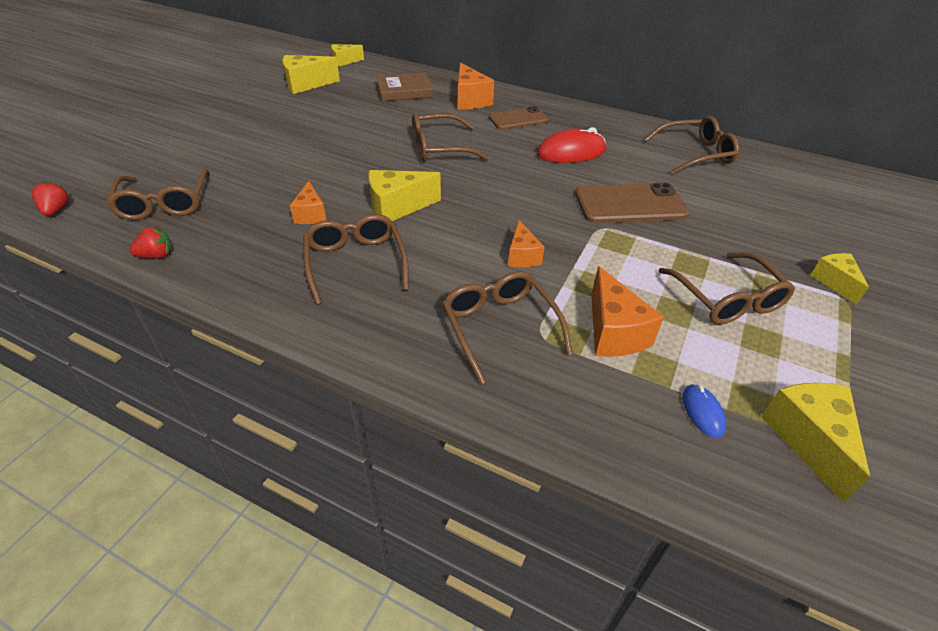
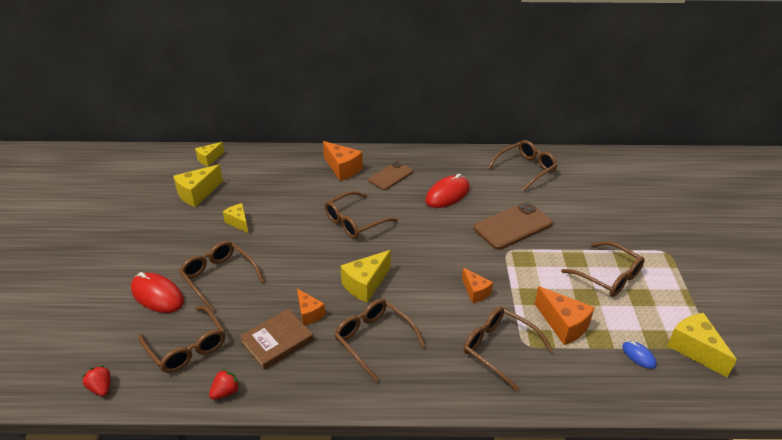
camera: 25 degrees left, 5 degrees down
(185, 153) = (157, 295): none -> red mouse
(255, 156) = (219, 278): none -> brown glasses
(404, 91) = (284, 175): brown book -> brown book (277, 341)
(834, 282) = (655, 242): yellow cheese -> yellow cheese (238, 222)

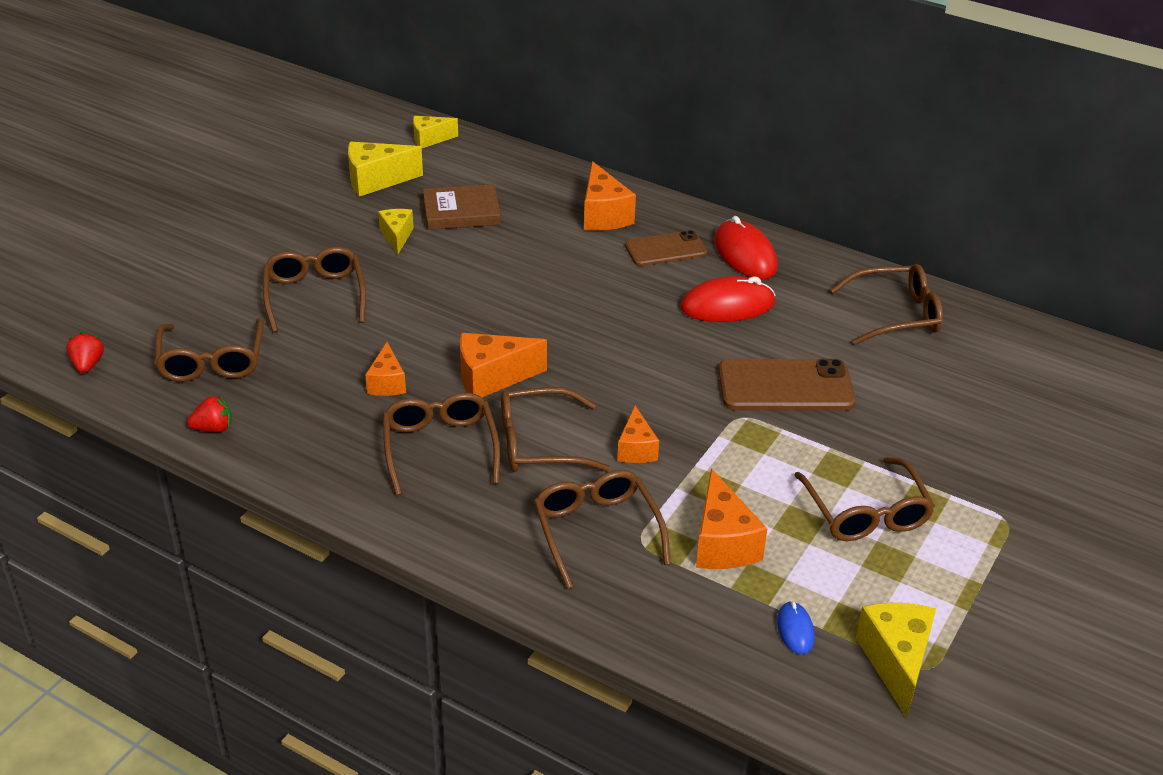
camera: 30 degrees right, 0 degrees up
(157, 295) = (226, 288): red mouse -> red mouse (745, 254)
(277, 341) = (319, 398): brown book -> brown book (461, 212)
(355, 221) = (554, 293): brown glasses -> brown glasses (540, 444)
(365, 284) = (492, 378): yellow cheese -> orange cheese

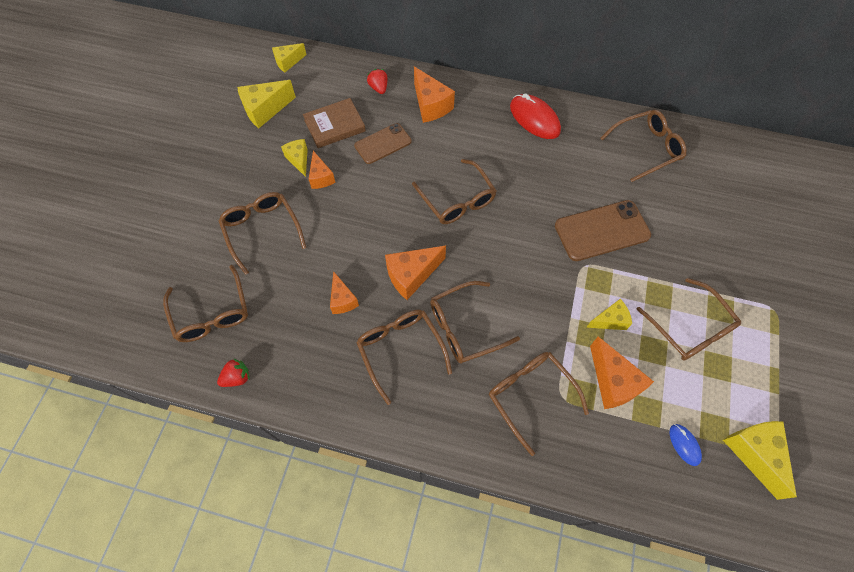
camera: 15 degrees left, 25 degrees up
(87, 365) = (122, 342): red strawberry -> red strawberry (378, 88)
(592, 315) = (457, 199): none -> brown glasses
(636, 449) = (528, 314): orange cheese -> orange cheese (321, 177)
(665, 249) = (482, 127): brown phone -> brown phone (383, 144)
(727, 306) = (540, 168): red mouse -> none
(750, 480) = (610, 320): none -> yellow cheese

